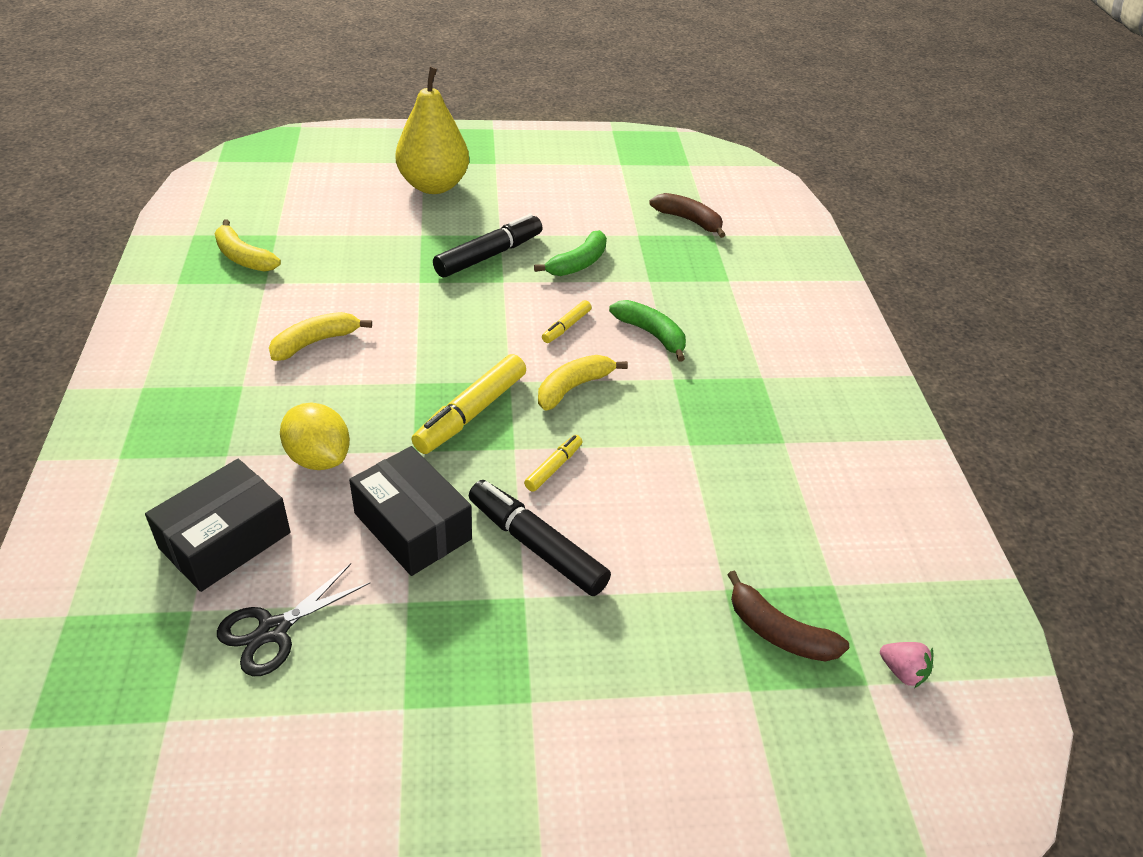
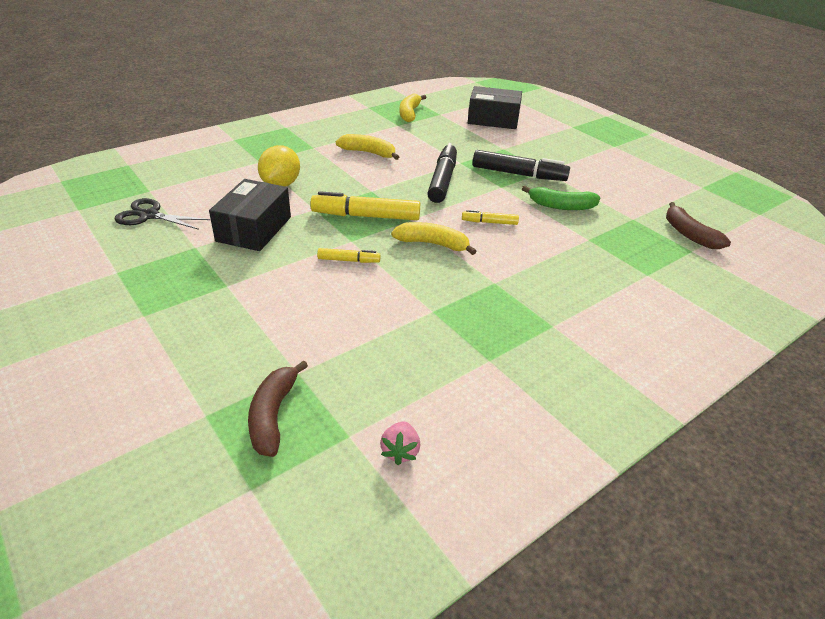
camera: 60 degrees right, 5 degrees down
(225, 540) = (201, 182): black box -> black box (493, 119)
(433, 185) = (555, 136): yellow pear -> none
(536, 546) = (273, 276): black marker -> black marker (442, 180)
(651, 334) = (530, 258): green banana -> none
(688, 220) = (689, 234): brown banana -> brown banana turned 150 degrees clockwise
(902, 671) = (278, 511): pink strawberry -> pink strawberry (400, 451)

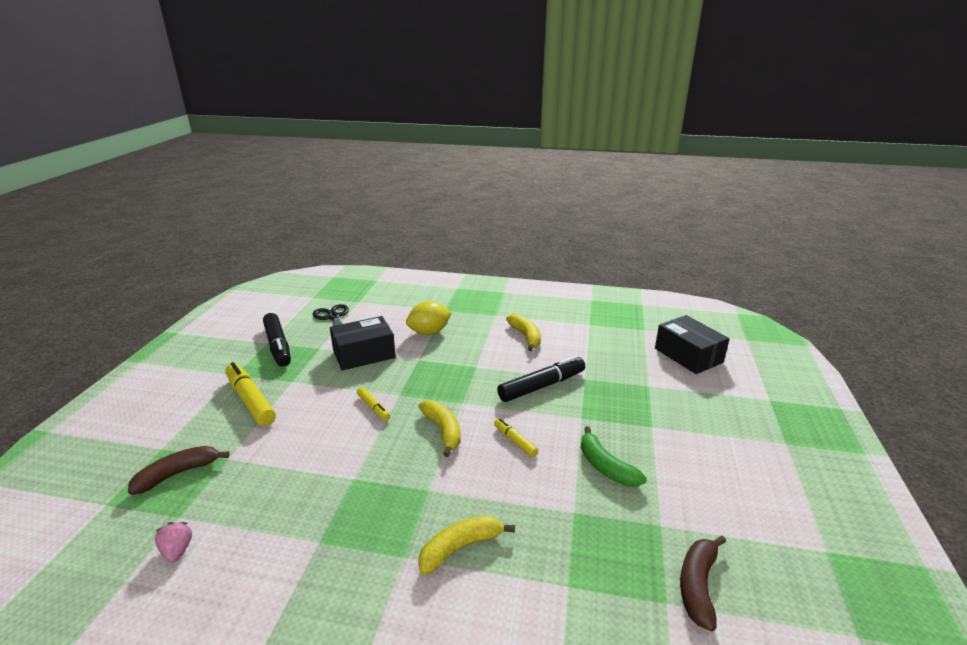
camera: 50 degrees right, 10 degrees down
(366, 216) = (438, 383): yellow marker -> yellow marker (250, 400)
(400, 451) = (177, 551): pink strawberry -> pink strawberry turned 105 degrees clockwise
(409, 113) = (616, 318): yellow banana -> yellow banana (460, 548)
(518, 174) = (619, 416): black marker -> black marker (278, 346)

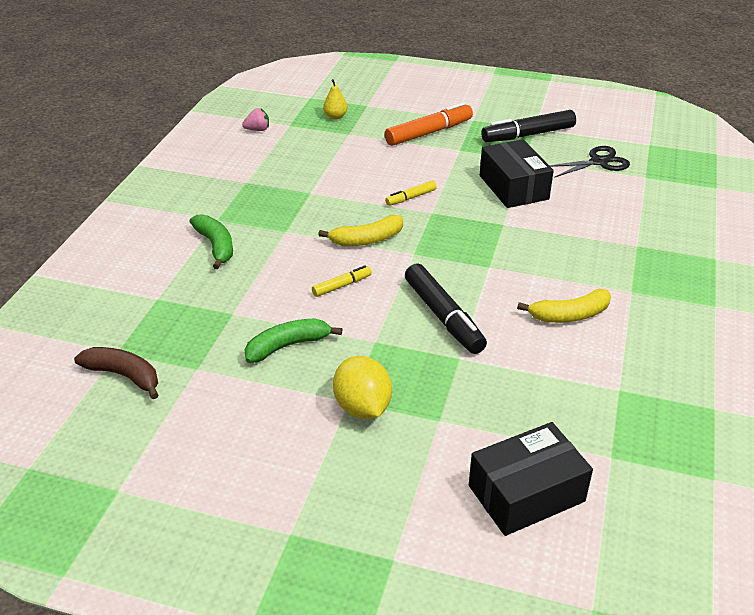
camera: 95 degrees right, 10 degrees up
(177, 474) = (335, 117): brown banana -> yellow pear
(250, 400) = (429, 133): yellow marker -> orange marker
(429, 332) = (570, 232): yellow lemon -> yellow lemon (362, 407)
(460, 548) = (216, 246): yellow banana -> green banana

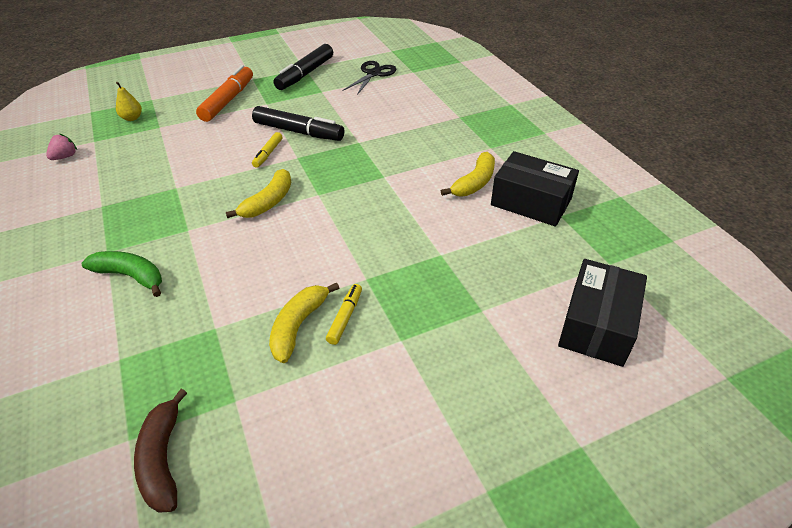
camera: 40 degrees left, 5 degrees up
(124, 375) = (163, 459): brown banana -> brown banana turned 90 degrees counterclockwise
(287, 346) = (298, 326): green banana -> yellow banana
(342, 286) = (289, 249): yellow marker -> yellow marker (345, 317)
(362, 407) = (417, 338): yellow lemon -> none
(443, 317) = (394, 230): black marker -> black marker (298, 132)
(513, 187) = (336, 113): black box -> black box (531, 202)

